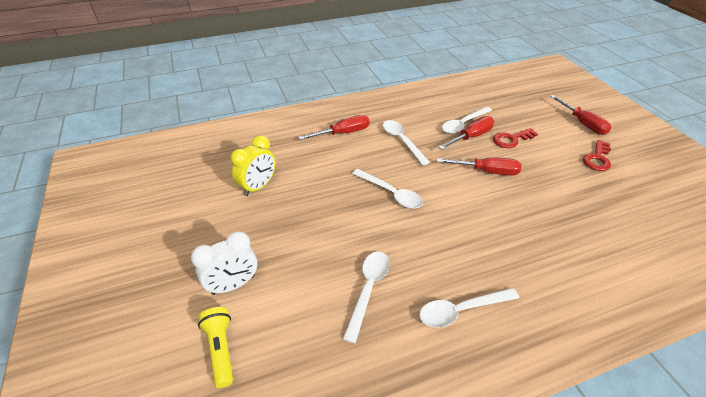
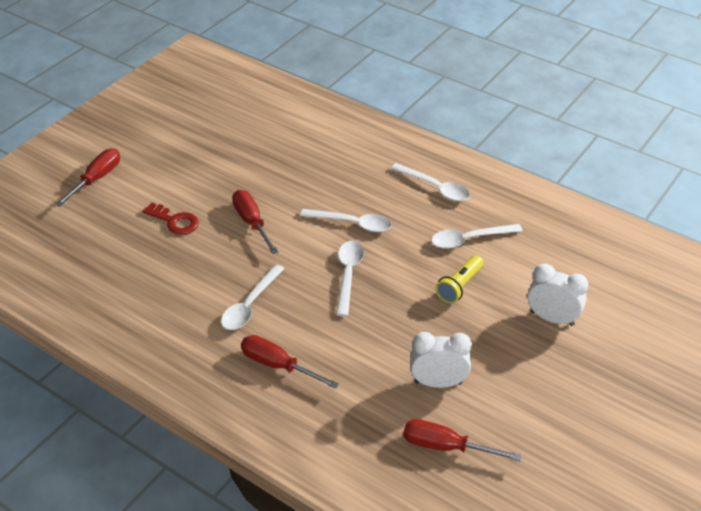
camera: 125 degrees left, 0 degrees up
(220, 349) = (599, 289): yellow flashlight -> yellow flashlight (459, 286)
(258, 187) = (438, 382): yellow clock -> white clock
(463, 124) = (170, 267): white spoon -> white spoon (352, 223)
(471, 137) = (194, 253): red screwdriver -> red screwdriver (446, 447)
(597, 158) = (165, 158): red key -> none

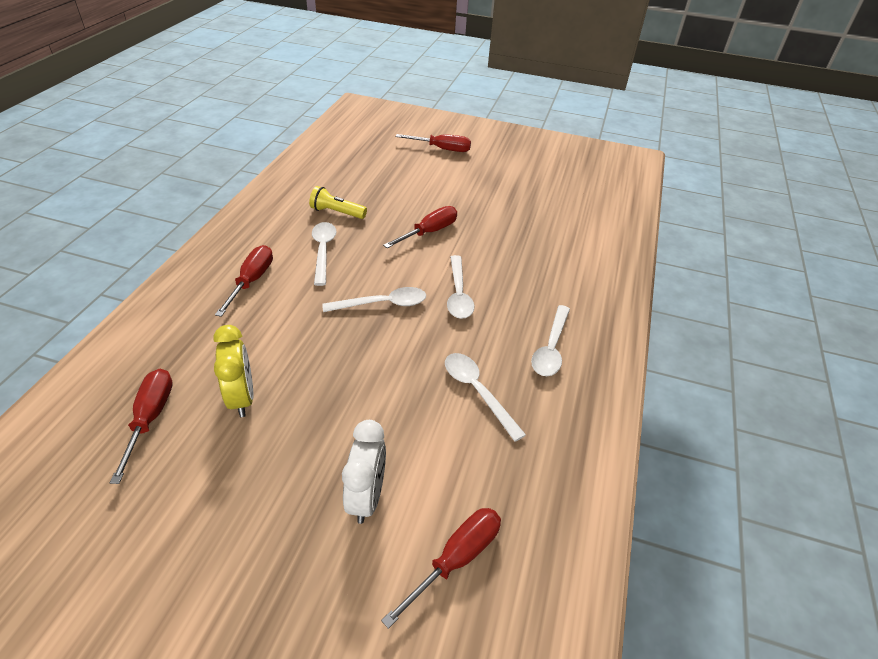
camera: 70 degrees right, 0 degrees up
(174, 221) = (411, 193): red key -> none
(250, 305) = (323, 251): white spoon -> white spoon turned 75 degrees clockwise
(438, 382) = (242, 398): white clock -> yellow clock
(459, 286) = (395, 394): yellow flashlight -> yellow flashlight (337, 212)
(606, 283) = (456, 559): none -> red screwdriver

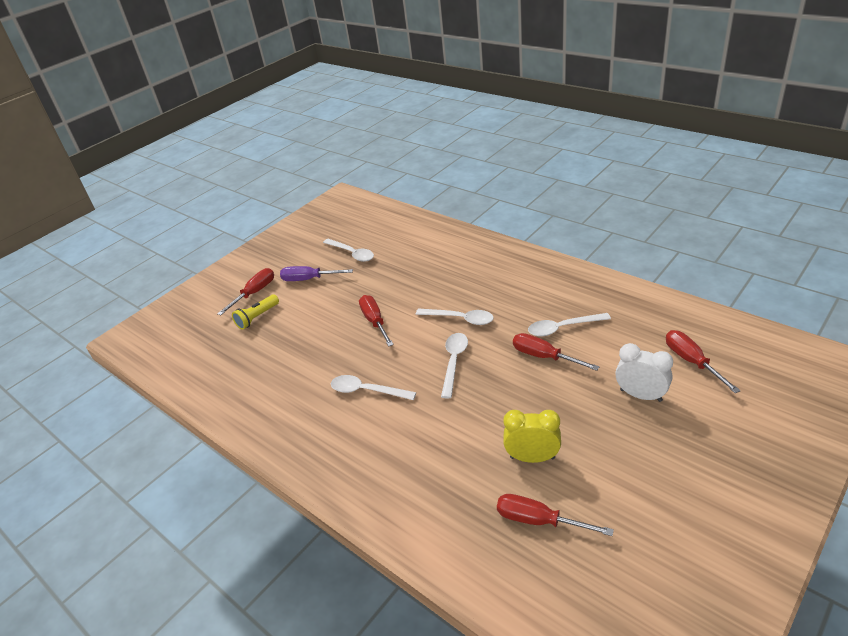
camera: 60 degrees left, 5 degrees down
(251, 281) = (386, 444): red screwdriver -> red screwdriver (544, 357)
(337, 212) = (313, 375): yellow flashlight -> yellow flashlight (257, 317)
(478, 174) = (309, 279): none -> purple screwdriver
(551, 348) = (533, 286): white spoon -> white spoon (352, 253)

